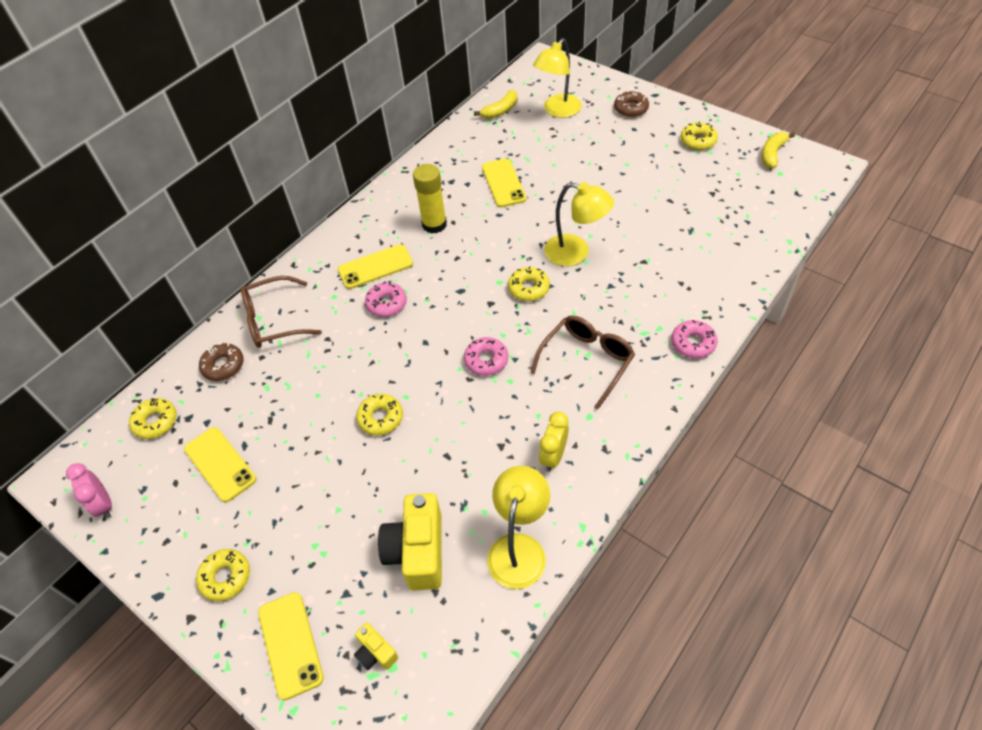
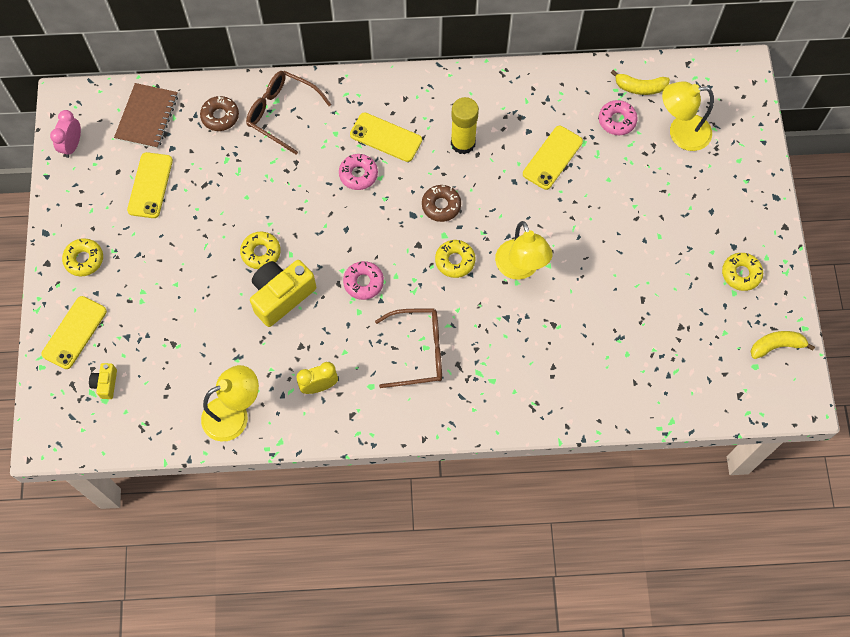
camera: 45 degrees right, 15 degrees up
(155, 422) = (147, 117): yellow donut -> brown notebook
(417, 551) = (185, 355): yellow camera -> yellow camera (281, 296)
(631, 108) = (737, 190): brown donut -> brown donut (441, 206)
(693, 343) = (496, 414): pink donut -> pink donut (617, 120)

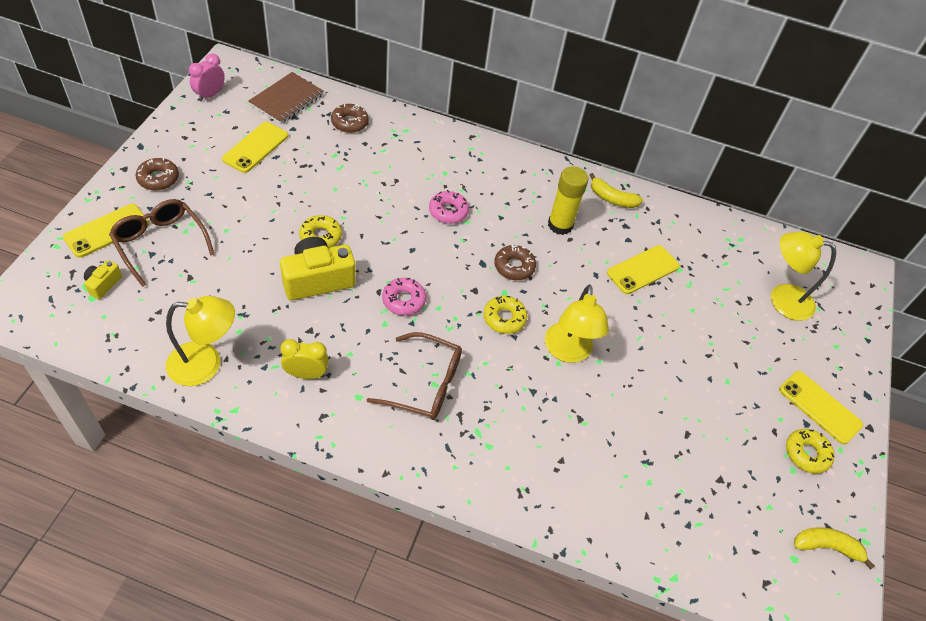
camera: 15 degrees right, 15 degrees down
(84, 259) = (158, 178): yellow donut -> brown donut
(282, 113) = (405, 141): brown glasses -> brown glasses (160, 243)
(386, 137) = (489, 193): yellow phone -> yellow phone (819, 407)
(617, 120) = (720, 264): pink donut -> none
(640, 87) = (753, 246): yellow banana -> yellow banana (612, 199)

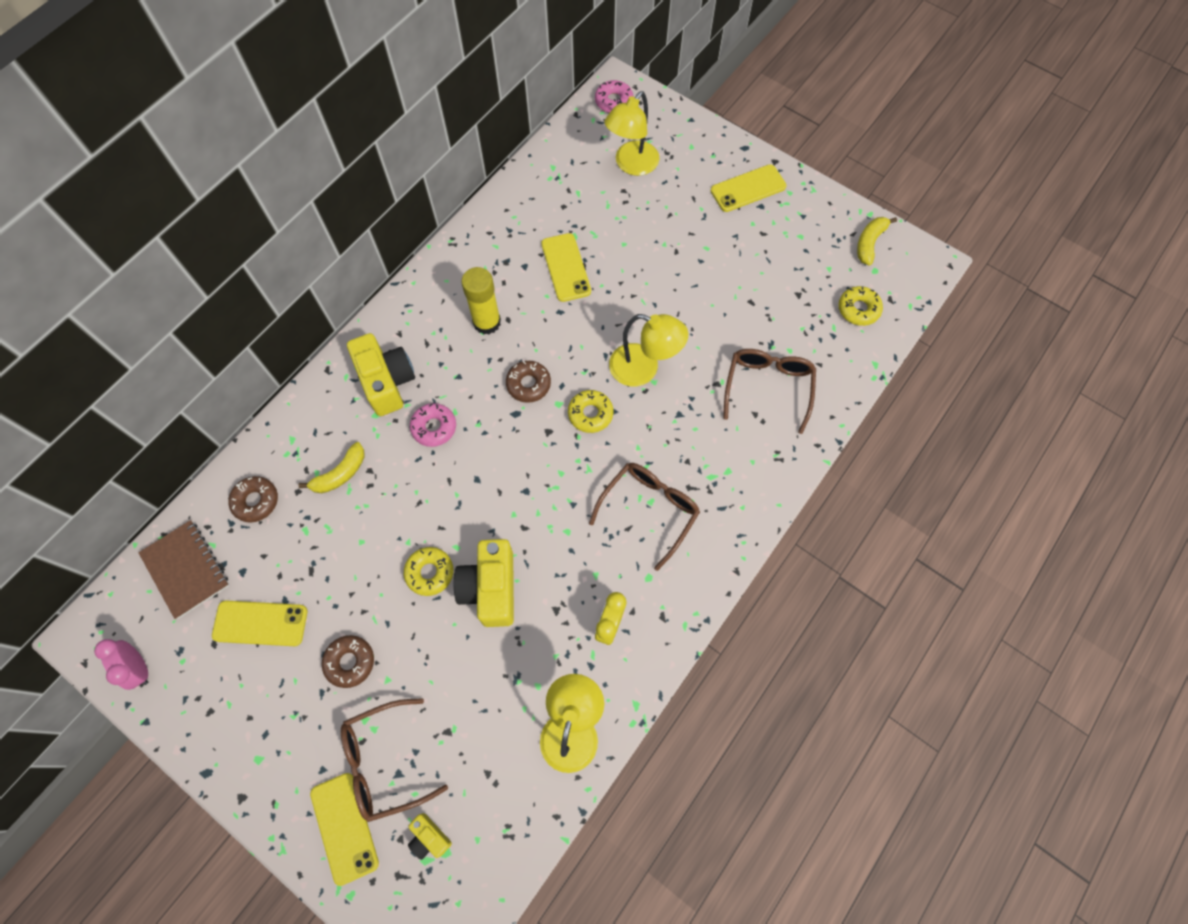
camera: 65 degrees left, 15 degrees up
(158, 178) = (274, 754): brown donut -> brown donut (350, 662)
(256, 147) = (260, 623): yellow phone -> yellow phone turned 45 degrees counterclockwise
(403, 300) = (542, 505): pink donut -> pink donut (614, 101)
(476, 173) = (386, 382): none -> yellow camera
(596, 467) = (768, 388): none -> brown glasses
(612, 199) = (466, 260): yellow banana -> yellow banana (340, 474)
(806, 454) = (788, 219): yellow donut -> yellow donut (858, 309)

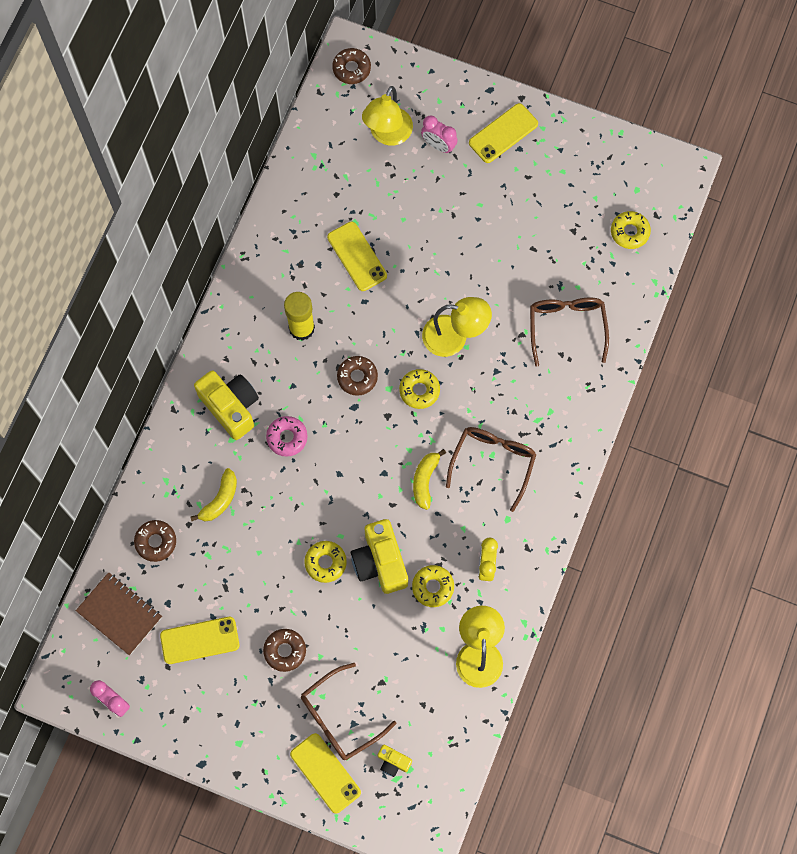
camera: 15 degrees left, 5 degrees up
(541, 633) = (433, 587): none -> yellow donut
(614, 101) = (351, 69): pink donut -> brown donut
(679, 185) = (438, 145): none -> pink clock
(869, 243) = (626, 163): yellow banana -> yellow banana (425, 480)

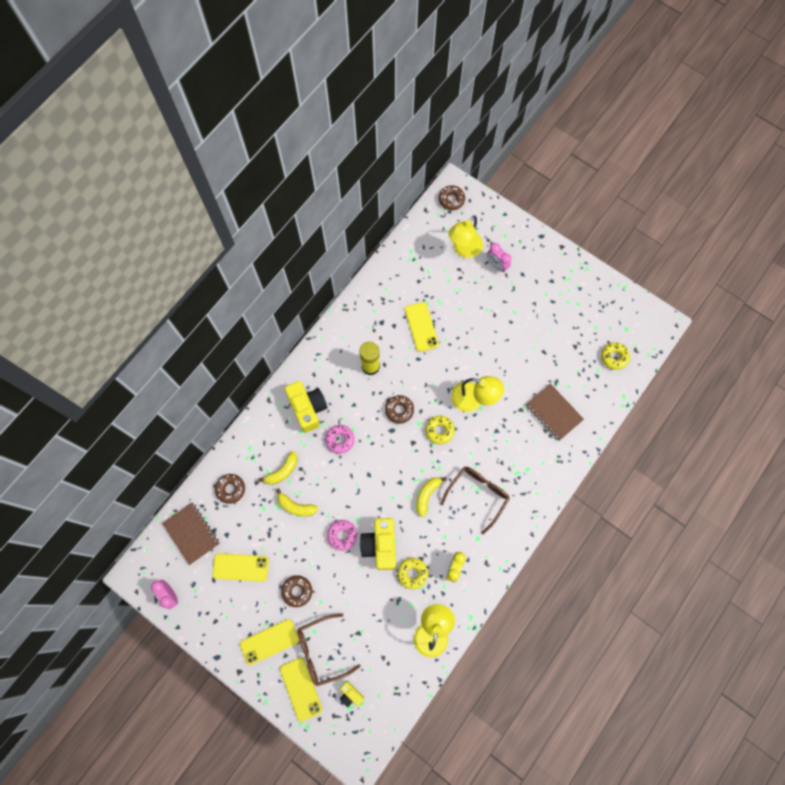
camera: 15 degrees right, 0 degrees up
(252, 541) = (296, 506): none -> yellow banana
(325, 562) = (342, 535): yellow donut -> pink donut
(503, 133) = (543, 268): yellow phone -> yellow phone (269, 642)
(566, 327) = (553, 412): brown glasses -> brown notebook

